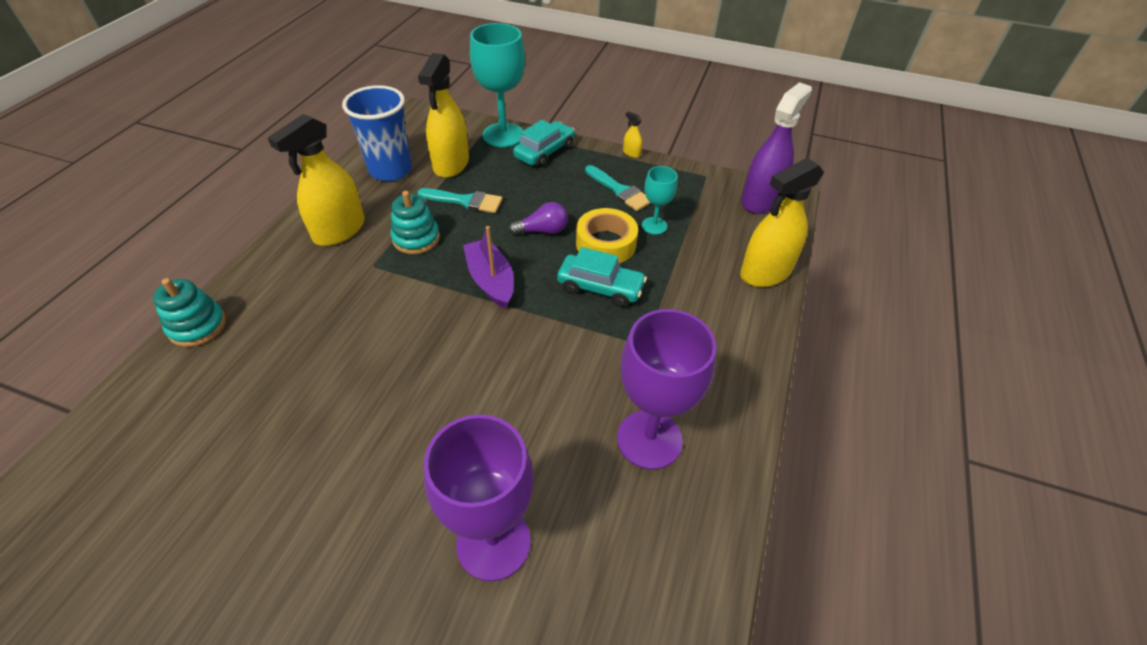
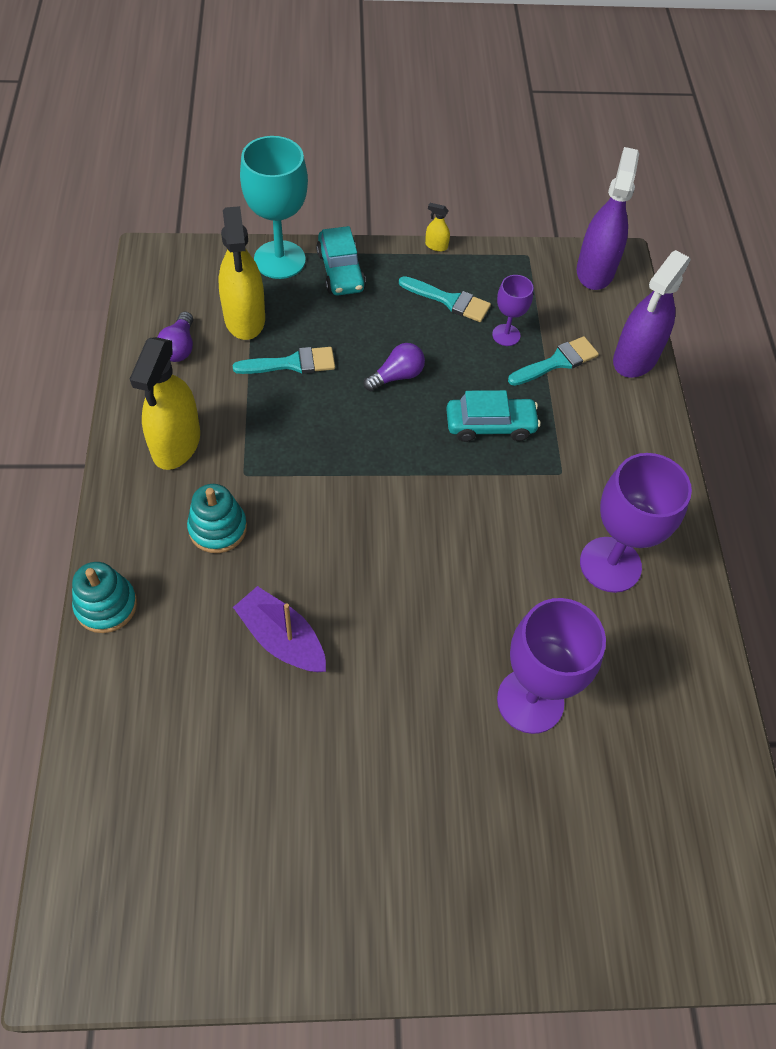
camera: 25 degrees left, 10 degrees up
(390, 170) = (179, 347): blue cup -> purple light bulb
(416, 238) = (268, 427): turquoise stacking toy -> turquoise stacking toy (218, 528)
(491, 280) = (378, 452): purple boat -> purple boat (282, 638)
(544, 152) = (340, 271): turquoise car -> turquoise car turned 150 degrees clockwise
(606, 244) = (469, 372): yellow tape -> none
(654, 226) = (506, 335): turquoise goblet -> purple goblet
(688, 256) = (557, 362): none -> turquoise brush
(765, 272) = (635, 358): yellow spray bottle -> purple spray bottle

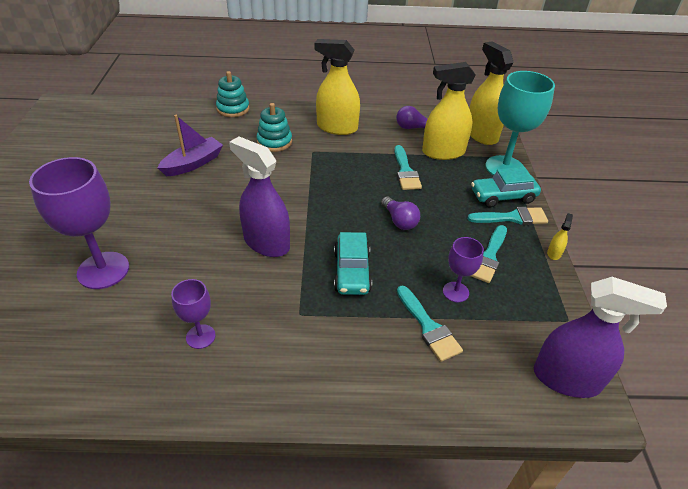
camera: 95 degrees right, 15 degrees down
(199, 271) = (481, 134): none -> yellow spray bottle
(380, 270) = (512, 218): none -> turquoise brush
(610, 564) = (200, 336): purple goblet -> purple goblet, size x0.53
(635, 358) = (444, 398): purple spray bottle -> purple spray bottle (266, 243)

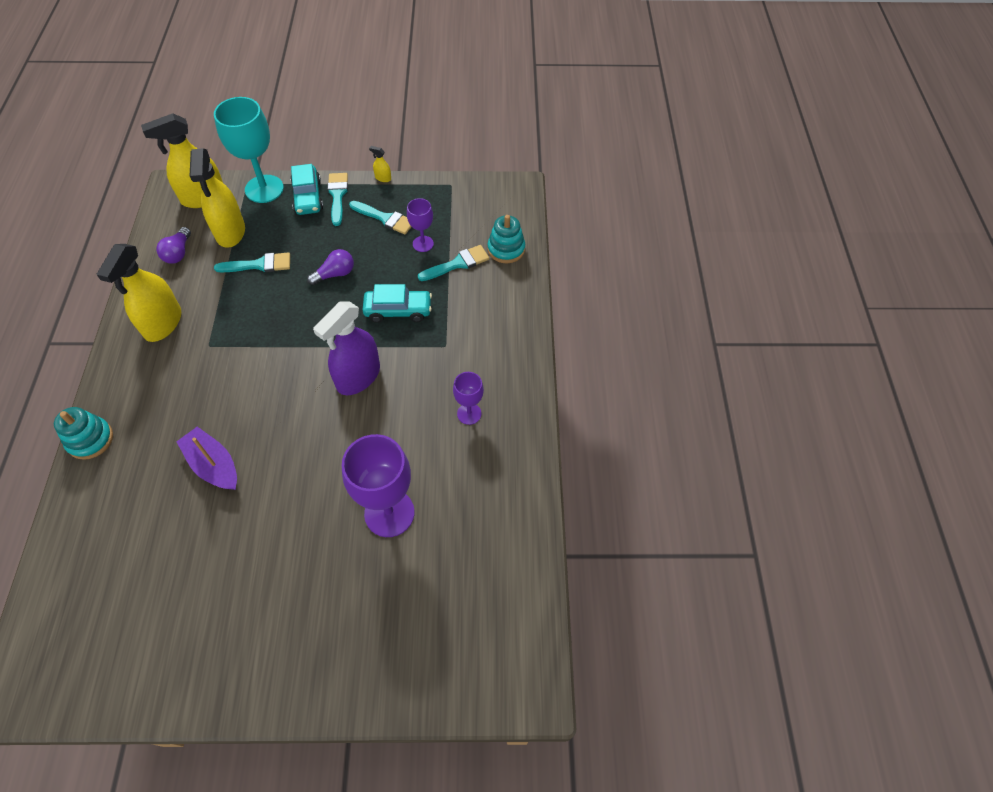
camera: 90 degrees left, 15 degrees up
(274, 142) = (182, 384): turquoise stacking toy -> turquoise stacking toy (506, 249)
(566, 379) = (499, 196): purple spray bottle -> none

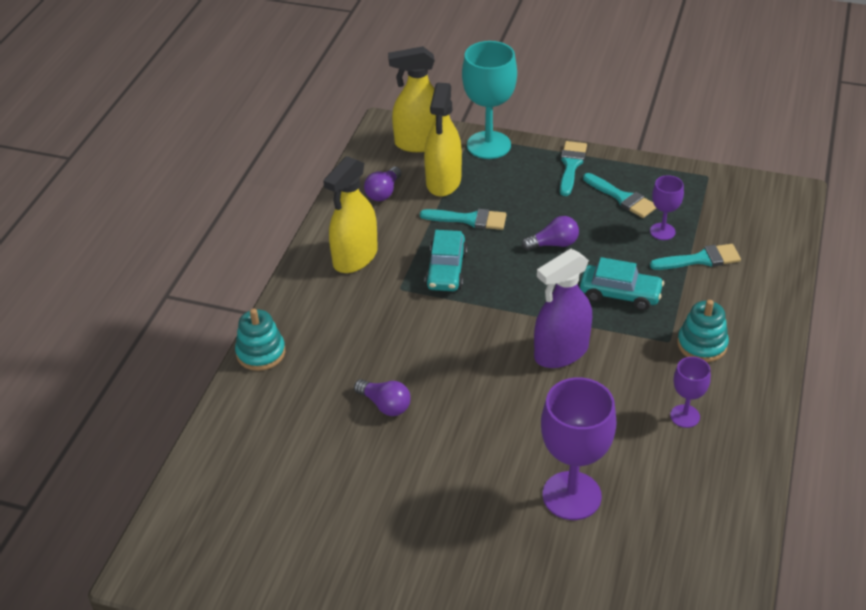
camera: 20 degrees right, 15 degrees down
(214, 465) = (385, 405): purple boat -> purple light bulb
(308, 197) = (536, 161): turquoise car -> turquoise car (446, 270)
(383, 178) = (627, 156): yellow spray bottle -> none
(506, 249) = (763, 255): turquoise stacking toy -> turquoise stacking toy (702, 344)

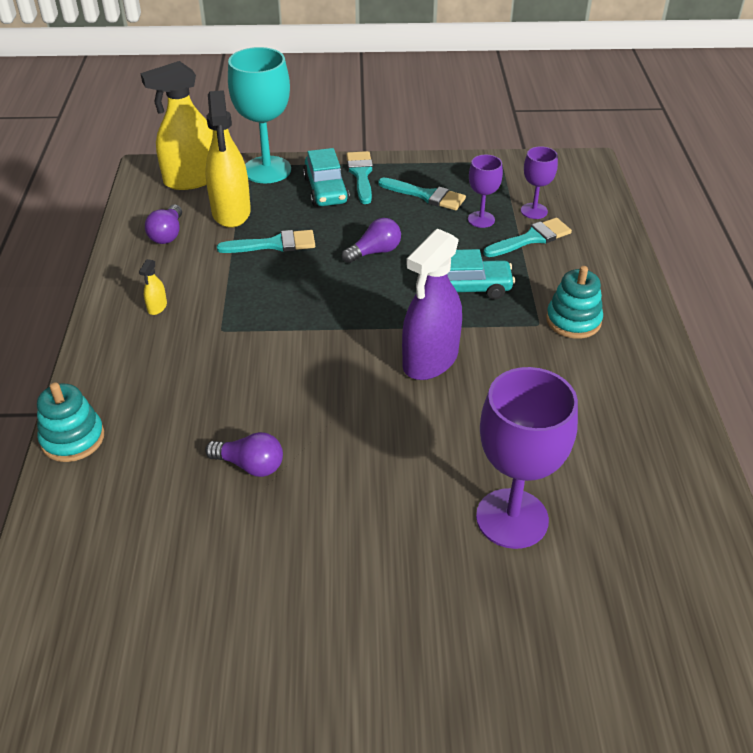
camera: 20 degrees left, 0 degrees up
(355, 257) = (157, 307): yellow spray bottle -> yellow spray bottle, size x0.40
(446, 270) = (268, 300): turquoise car -> turquoise car (326, 190)
(685, 416) = (592, 398): purple goblet -> purple goblet (534, 211)

